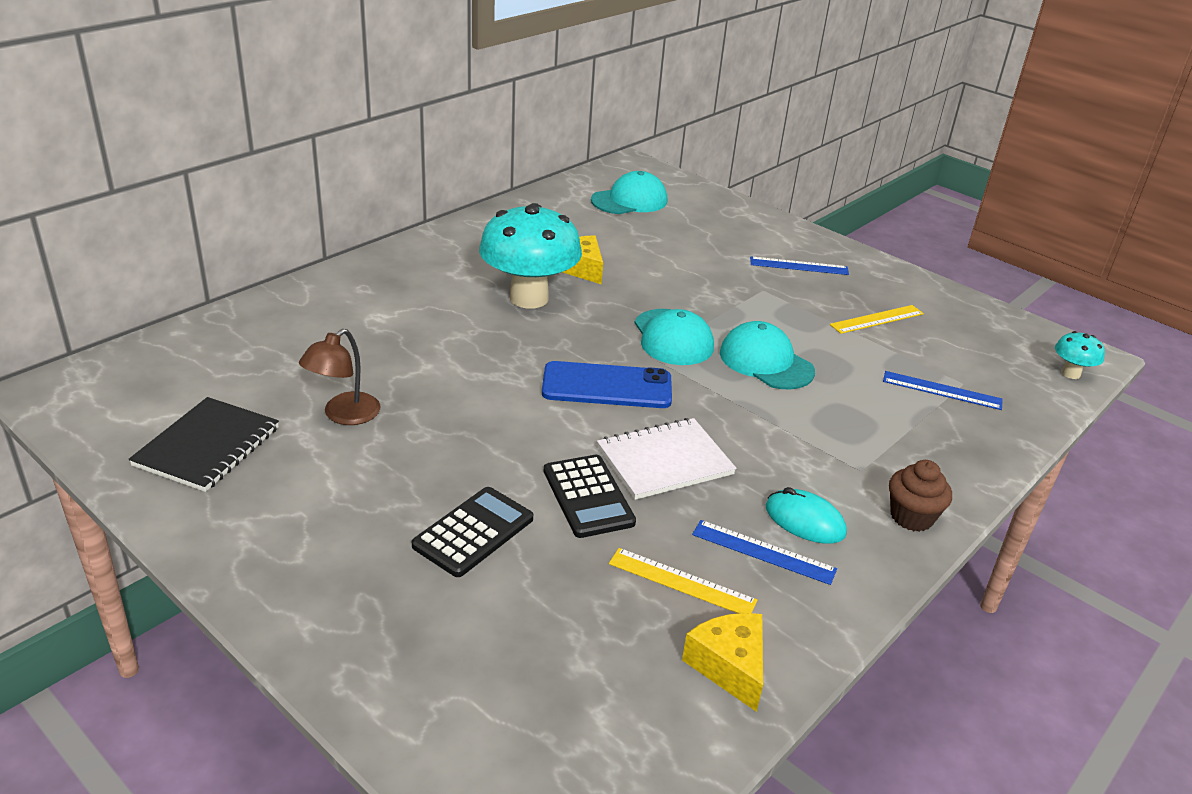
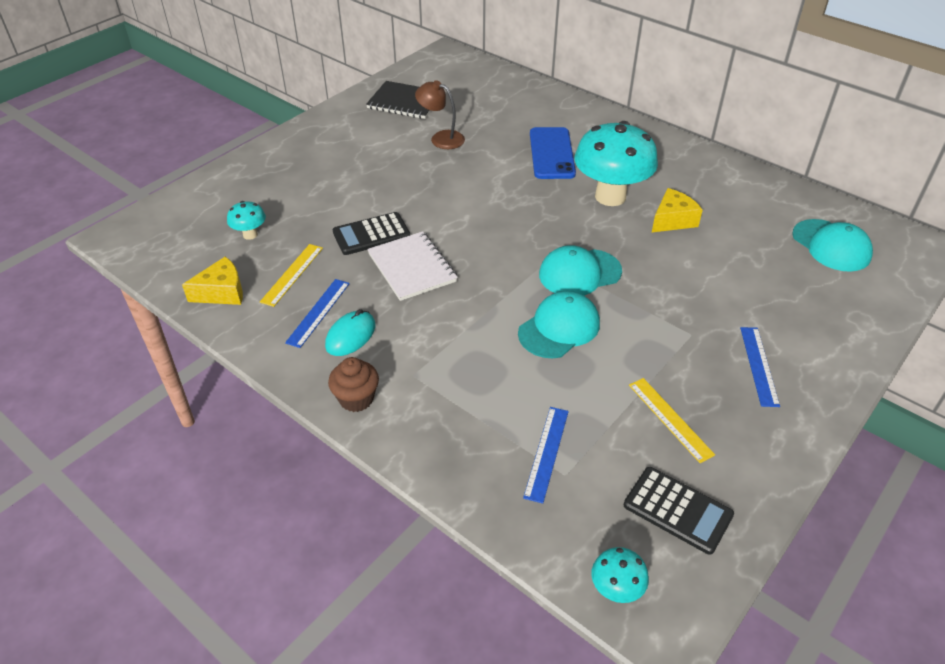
camera: 90 degrees right, 10 degrees up
(473, 532) = (337, 193): black calculator -> black calculator (677, 510)
(577, 640) = (250, 234): none -> turquoise mushroom
(607, 386) = (498, 239): blue phone -> blue phone (552, 153)

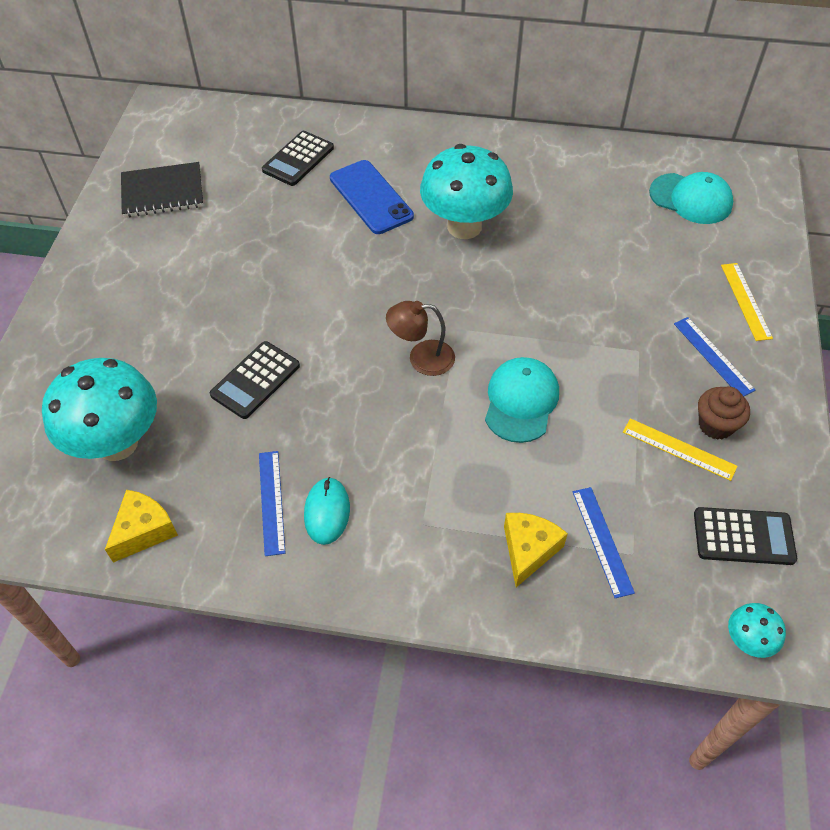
camera: 30 degrees left, 10 degrees up
(250, 234) = (117, 443): turquoise mushroom -> turquoise mushroom, size x2.25
(292, 274) = (206, 470): yellow ruler -> yellow ruler (745, 301)
(356, 399) = (387, 580): brown cupcake -> brown cupcake (715, 425)
(412, 267) = (329, 401): white notebook -> none
(441, 138) = (239, 224): brown lamp -> brown lamp (421, 358)
(517, 113) = (298, 159): none -> black calculator
(579, 273) = (497, 330): turquoise cap -> none
(672, 220) = (540, 230): yellow cheese -> yellow cheese (528, 550)

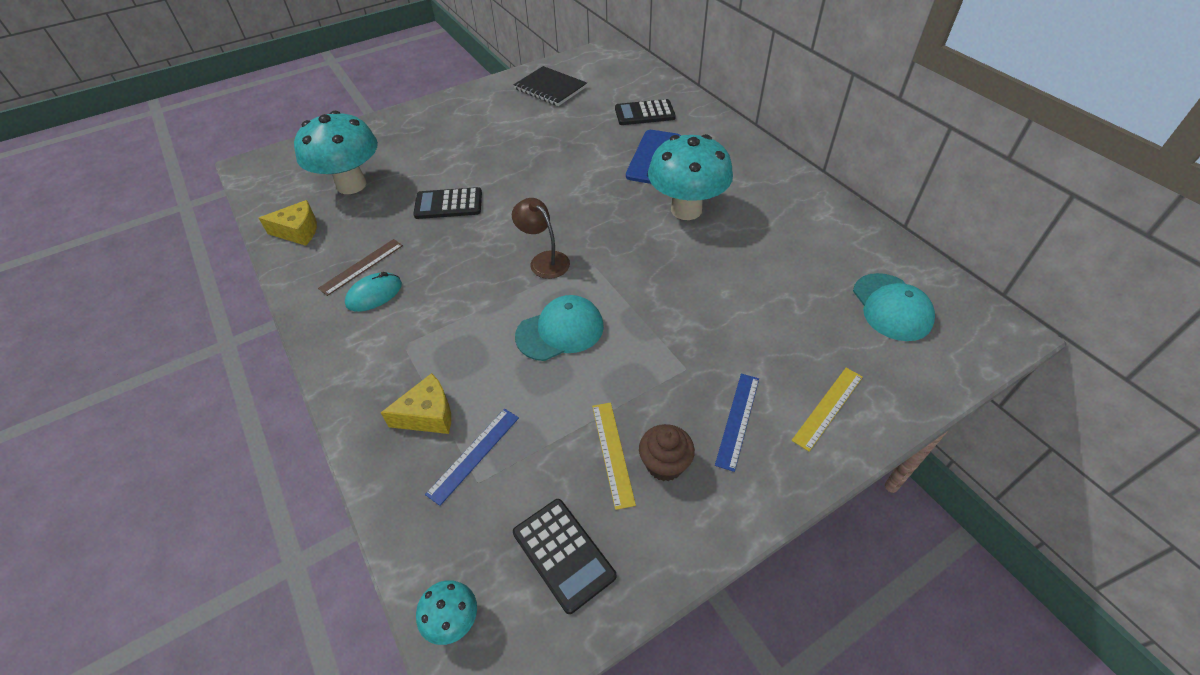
camera: 50 degrees right, 5 degrees down
(271, 502) = (361, 266): blue ruler -> brown ruler

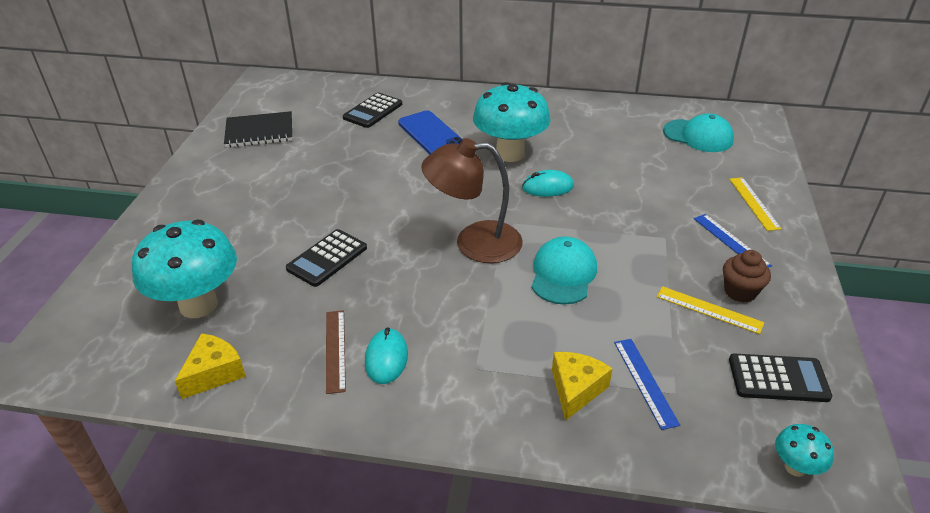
camera: 50 degrees left, 10 degrees down
(544, 260) = (474, 243): brown lamp -> brown lamp, size x1.64
(667, 257) = (547, 187): none -> turquoise mouse

